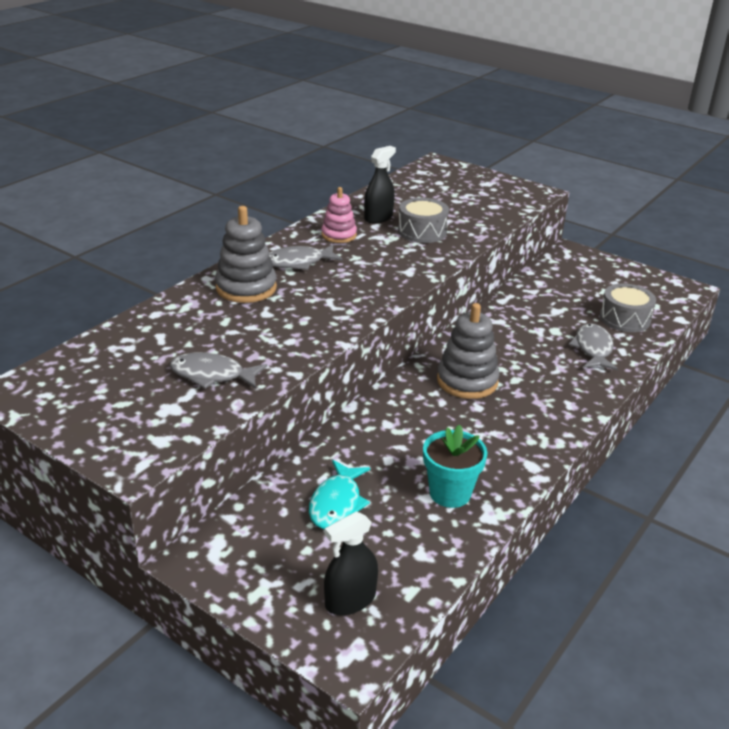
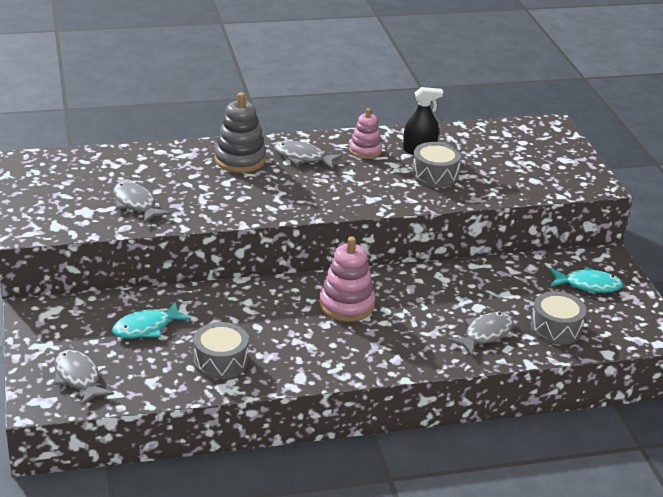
camera: 40 degrees right, 0 degrees up
(350, 600) = (78, 378): black spray bottle -> grey fish
(450, 493) = (221, 361): turquoise flower pot -> grey drum
(467, 381) = (346, 305): grey stacking toy -> pink stacking toy
(592, 277) = (588, 285): none -> turquoise fish

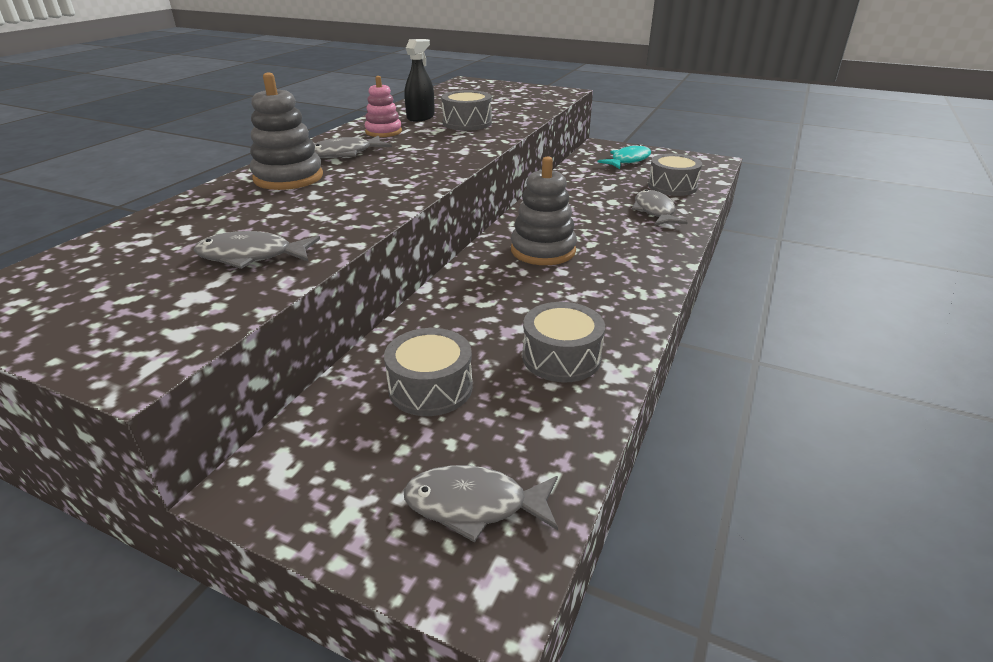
camera: 50 degrees left, 0 degrees up
(146, 327) = (430, 387): turquoise fish -> grey drum
(346, 305) = (543, 250): pink stacking toy -> grey stacking toy

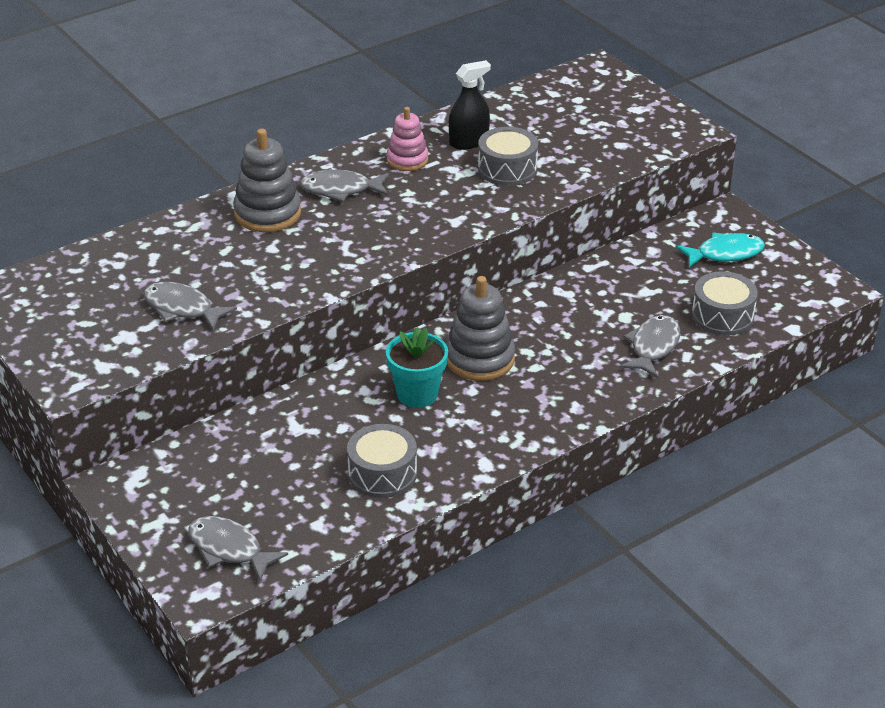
camera: 30 degrees right, 5 degrees up
(430, 387) = (267, 460): grey drum -> none
(520, 287) = (417, 394): none -> turquoise flower pot

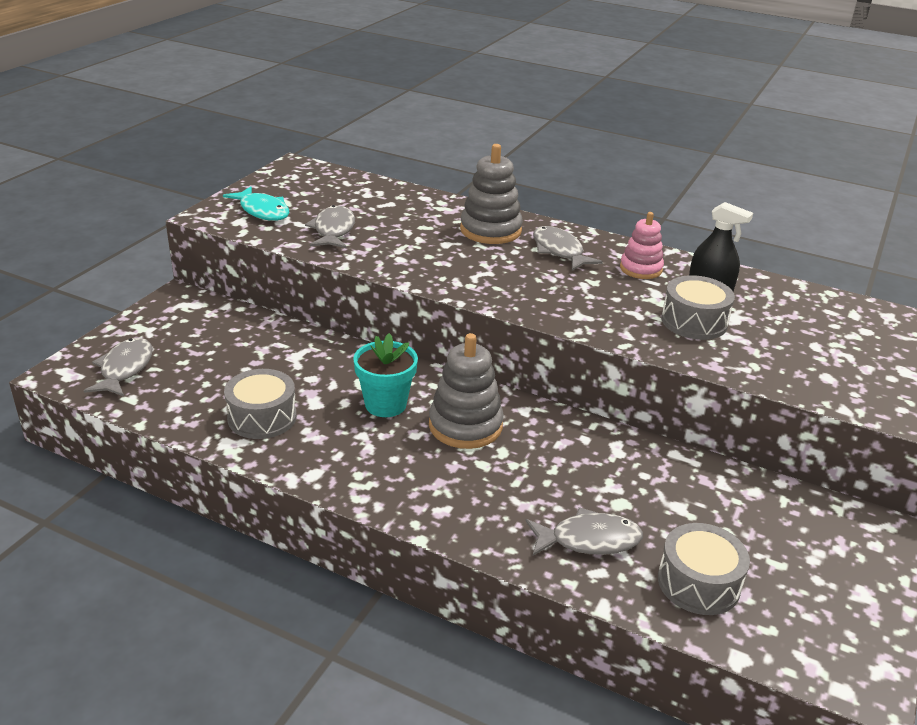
camera: 60 degrees right, 5 degrees down
(725, 253) = (815, 552): turquoise fish -> turquoise fish (262, 211)

